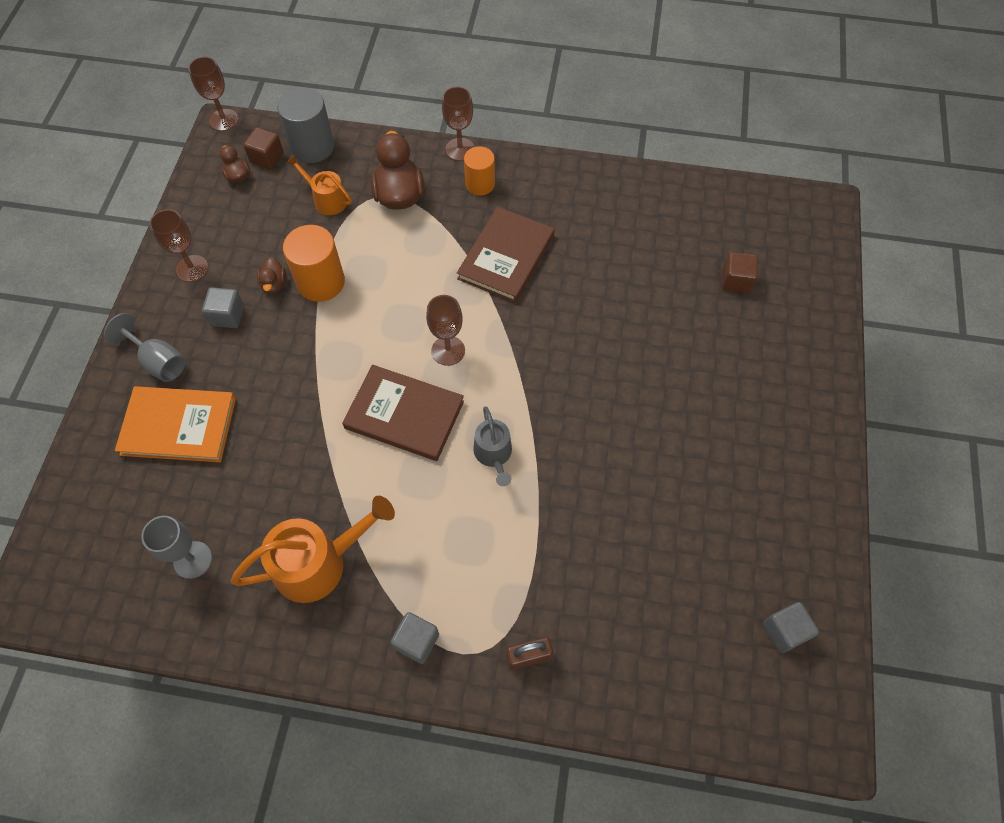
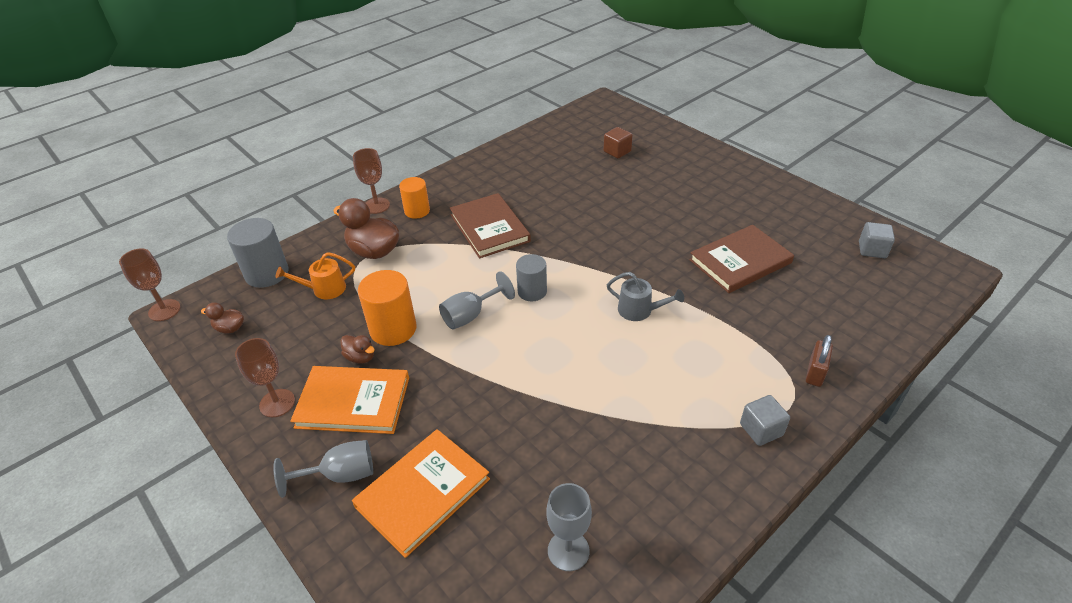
camera: 50 degrees left, 20 degrees down
(227, 316) = (353, 402): grey cube -> orange book
(267, 158) = (238, 303): brown cube -> none
(318, 563) = (645, 458): orange watering can -> none
(380, 325) = (470, 315): none -> grey goblet
(404, 415) = (561, 340): brown book -> brown book (740, 261)
(448, 350) = (532, 291): brown goblet -> grey cylinder

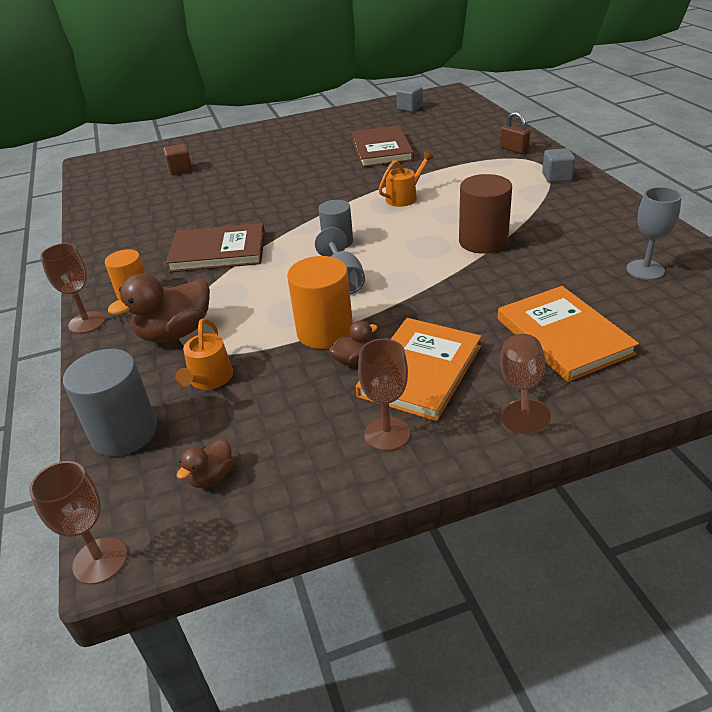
camera: 65 degrees left, 5 degrees down
(340, 475) = (521, 388): grey goblet -> brown goblet
(574, 394) = (483, 241): none -> brown cylinder
(639, 310) = (404, 197): grey watering can -> orange watering can

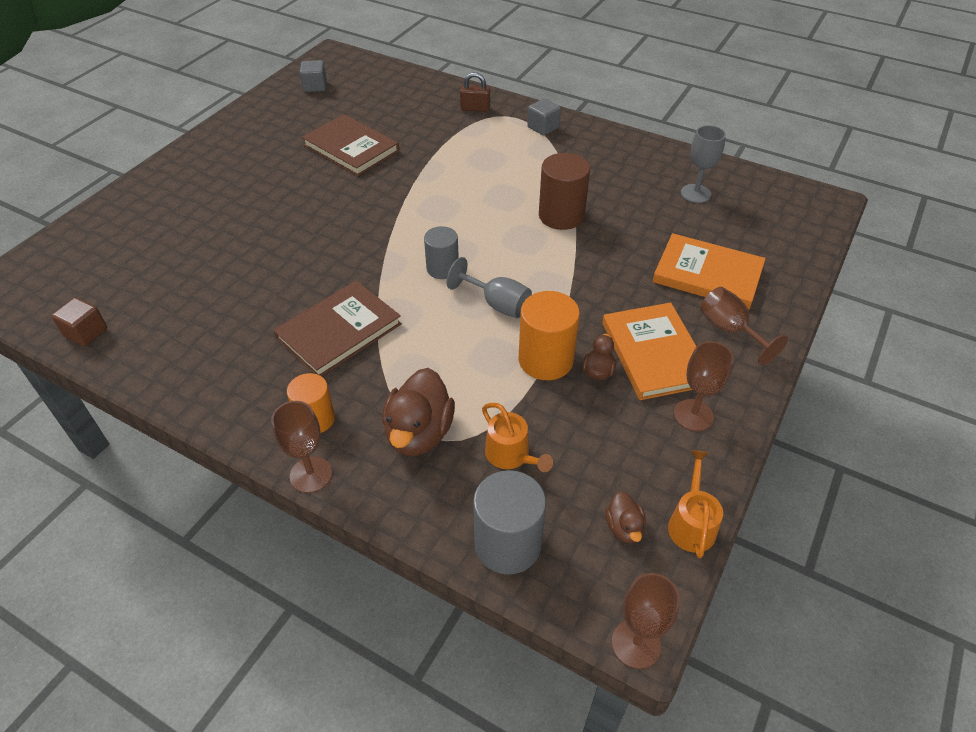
camera: 45 degrees left, 10 degrees up
(180, 170) = (145, 254): brown cube -> brown cube (86, 333)
(404, 197) = (442, 196): orange watering can -> orange watering can (691, 524)

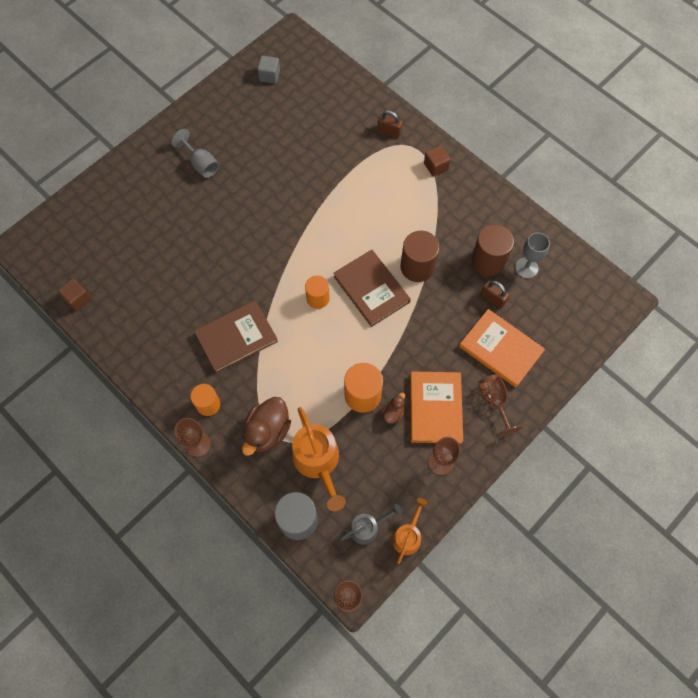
camera: 15 degrees right, 20 degrees up
(351, 148) = (282, 157): brown book -> brown book (371, 289)
(442, 268) = (318, 298): grey cylinder -> orange cylinder
(497, 304) = (346, 340): grey goblet -> grey goblet (201, 164)
(511, 455) = (318, 461): orange watering can -> orange watering can, size x1.71
(543, 127) = (436, 166): grey cube -> brown cube
(624, 527) = (367, 528): brown duck -> grey watering can
(646, 195) = (488, 261): none -> brown cylinder
(671, 228) = (493, 298): none -> brown padlock

